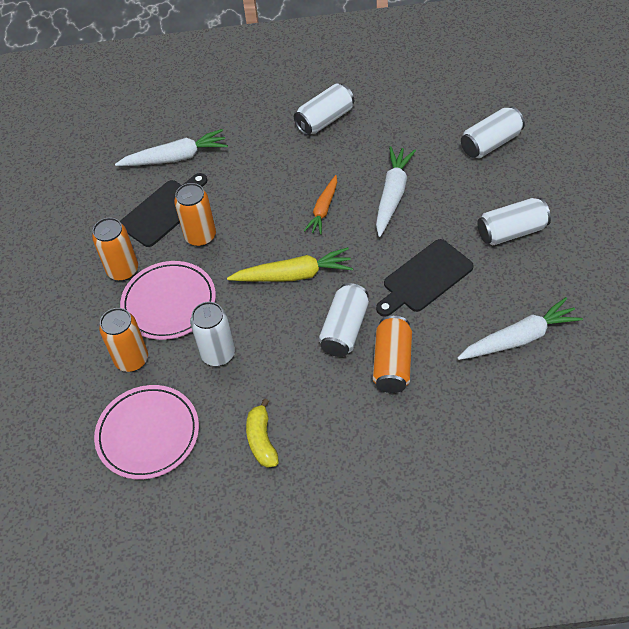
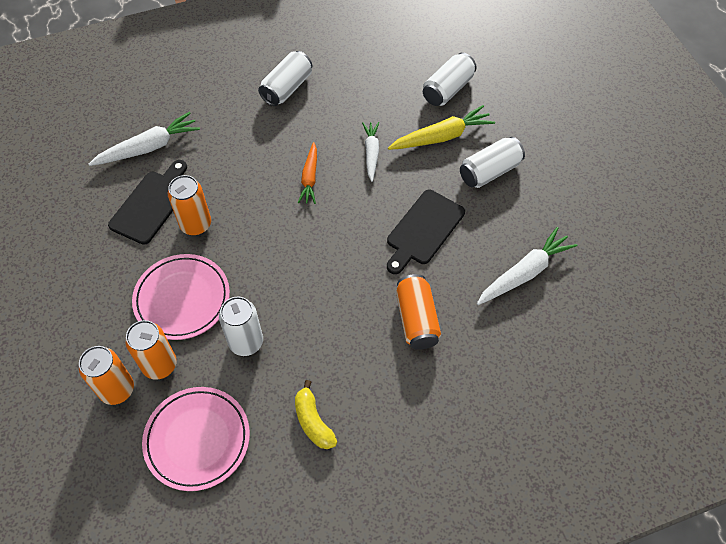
camera: 20 degrees left, 5 degrees up
(123, 270) = (125, 273): orange can -> orange can (117, 389)
(293, 275) = (298, 248): yellow carrot -> yellow carrot (441, 137)
(345, 329) = (362, 294): white can -> none
(392, 195) = (371, 154): white carrot -> white carrot, size x0.66

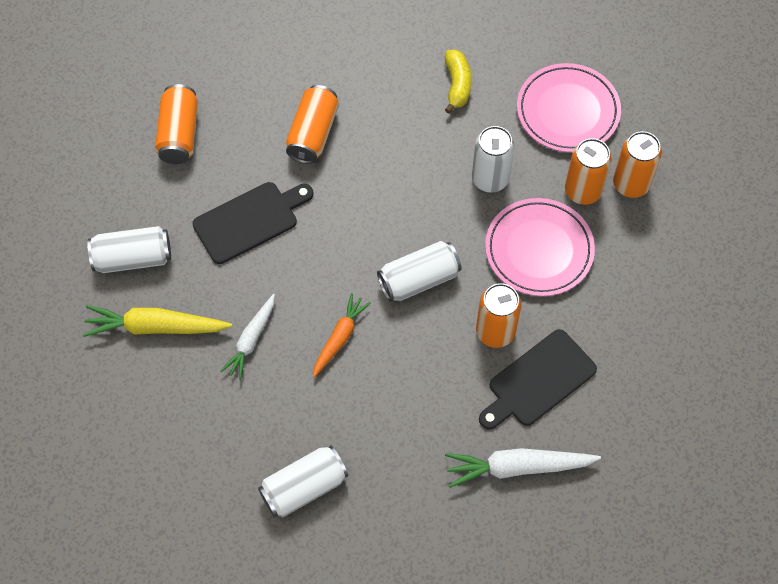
camera: 155 degrees left, 5 degrees up
(448, 89) = (103, 393): white can -> white can (419, 279)
(524, 273) = (179, 134): white carrot -> orange can

